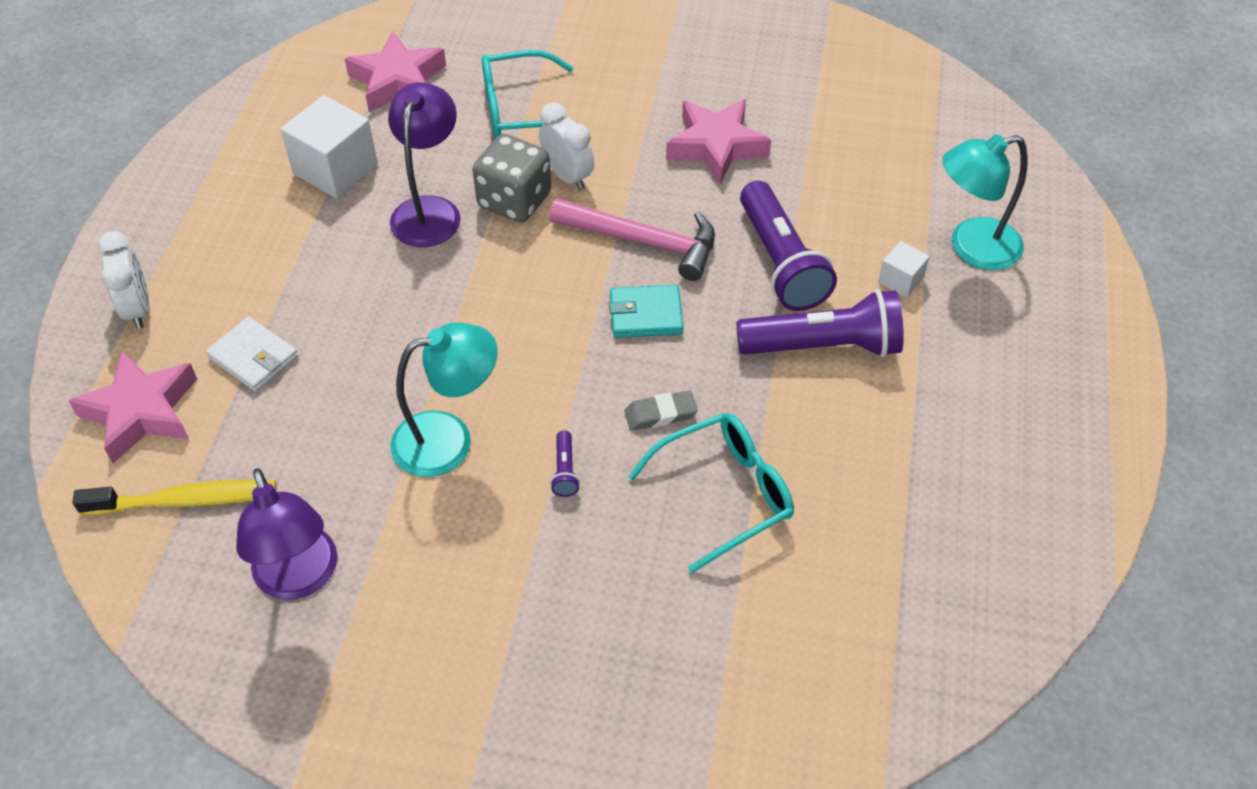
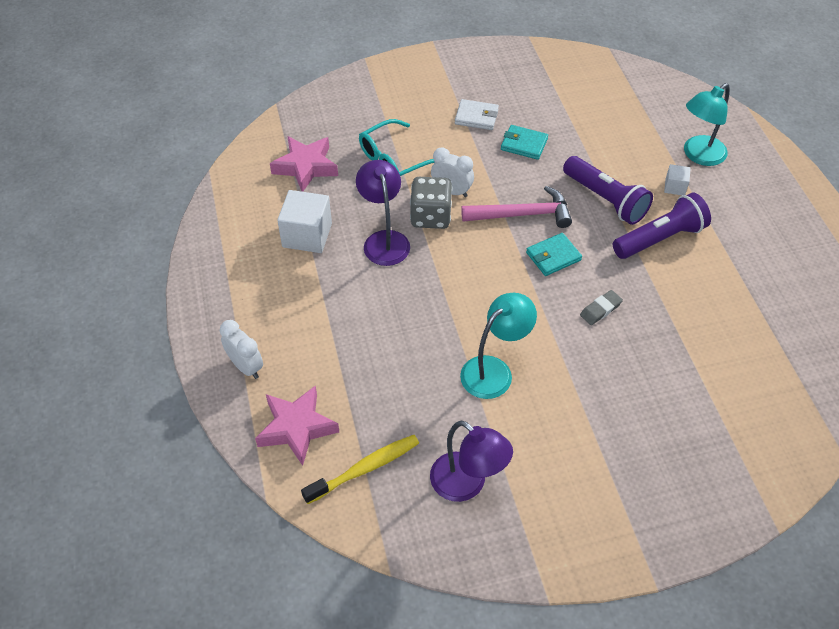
camera: 25 degrees left, 0 degrees up
(253, 357) = (342, 368): white wallet -> white wallet (476, 117)
(565, 471) = (571, 362): purple flashlight -> none
(716, 146) = (524, 144): pink star -> turquoise wallet
(724, 494) = (664, 340): turquoise glasses -> none

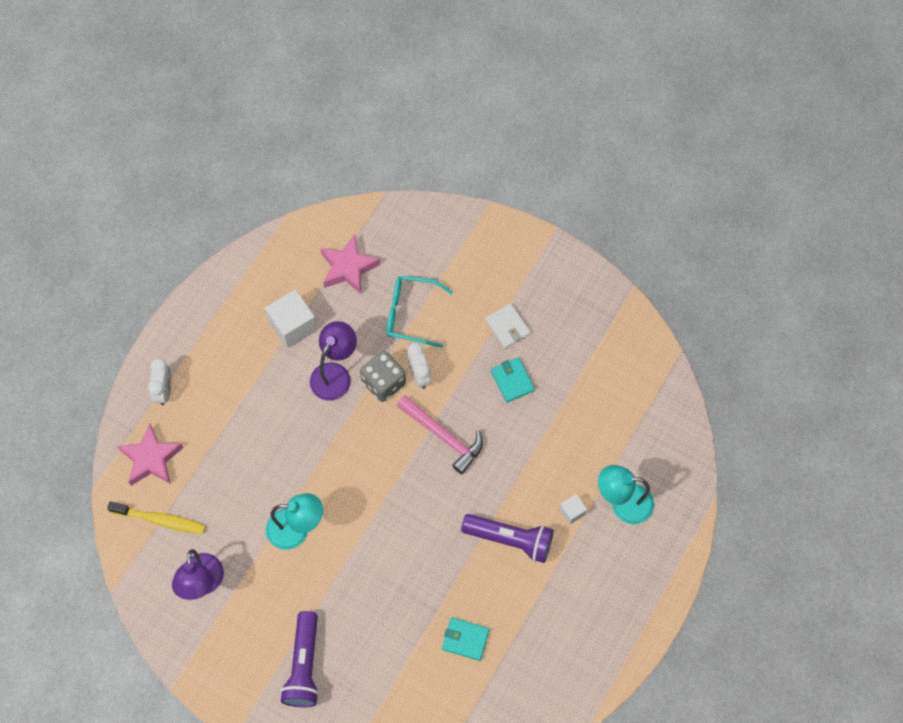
camera: 45 degrees right, 15 degrees up
(553, 256) = (425, 486): turquoise wallet -> turquoise wallet (465, 639)
(600, 309) = (407, 552): grey eraser -> none
(605, 200) = (512, 477): purple flashlight -> purple flashlight (304, 666)

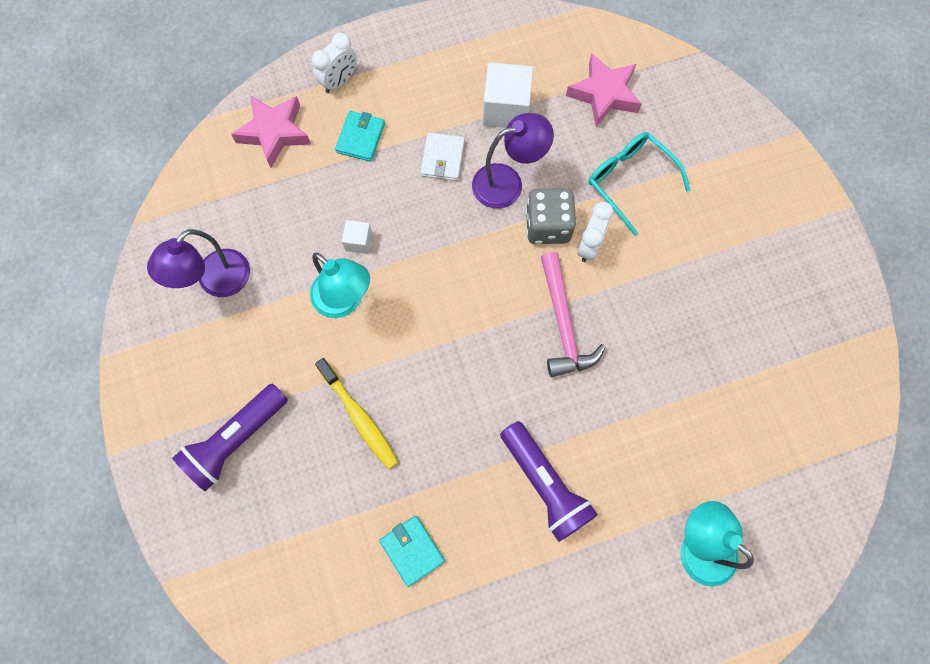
camera: 40 degrees right, 5 degrees up
(160, 520) = (233, 194): yellow toothbrush -> yellow toothbrush (359, 417)
(507, 327) = (719, 266): white wallet -> white wallet (442, 158)
(512, 381) = (680, 323): turquoise wallet -> turquoise wallet (360, 138)
(572, 511) = (635, 509): white cube -> white cube (358, 241)

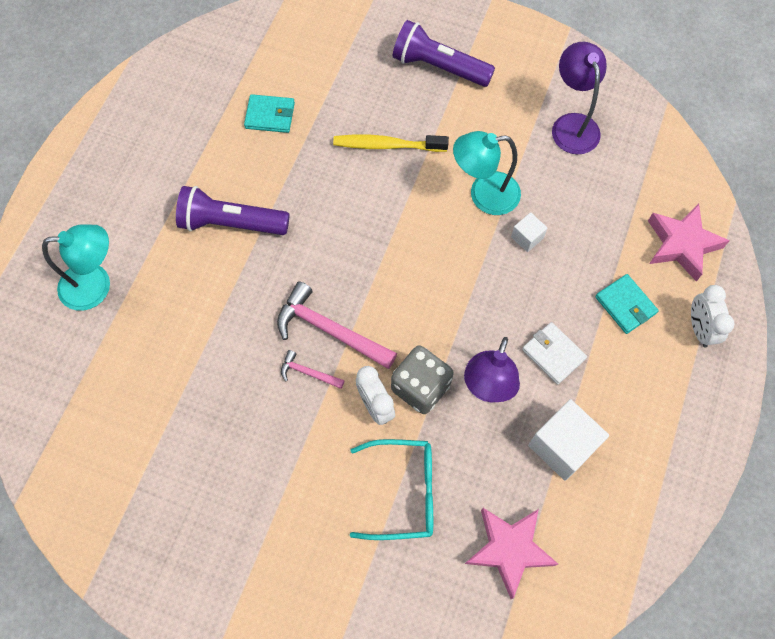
camera: 130 degrees right, 5 degrees down
(236, 440) = (439, 67): purple flashlight -> purple flashlight turned 60 degrees counterclockwise
(609, 311) = (308, 372): none -> pink hammer

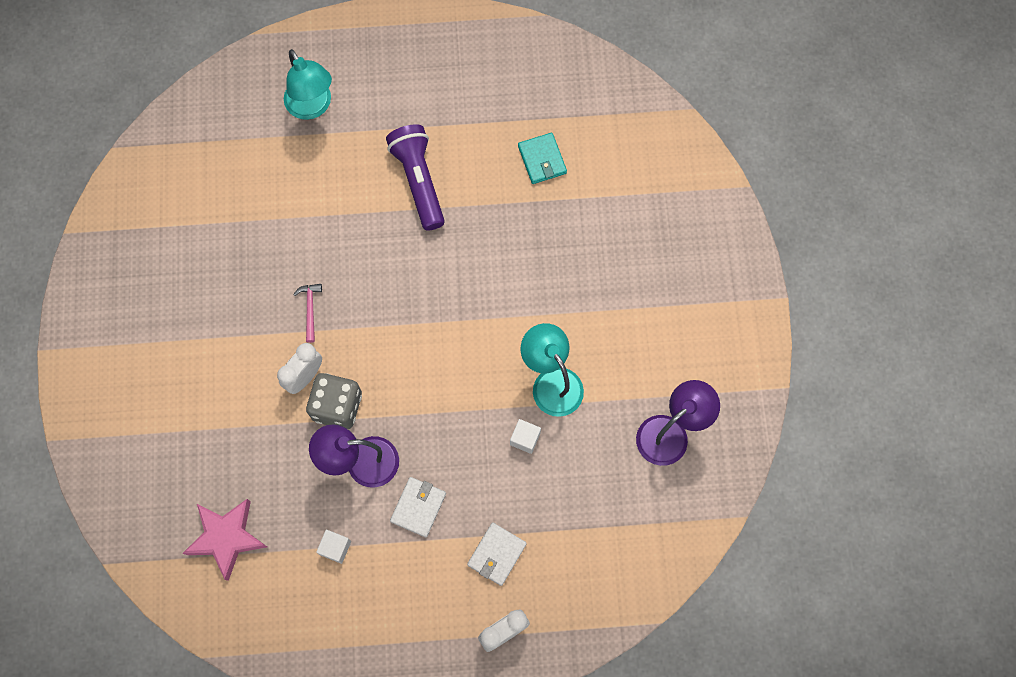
camera: 65 degrees right, 5 degrees up
(330, 330) = (356, 309): pink hammer -> none
(387, 145) = (561, 274): yellow toothbrush -> none
(403, 492) = (240, 432): turquoise glasses -> none
(439, 67) = (673, 282): purple flashlight -> none
(562, 446) = (335, 548): white cube -> white cube, size x0.52
(625, 305) = (496, 554): turquoise wallet -> white wallet
(681, 244) = (586, 585): pink star -> none

